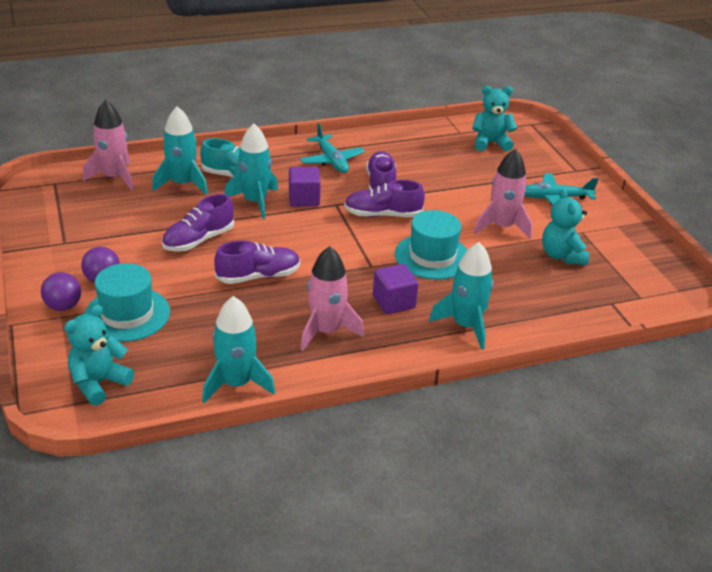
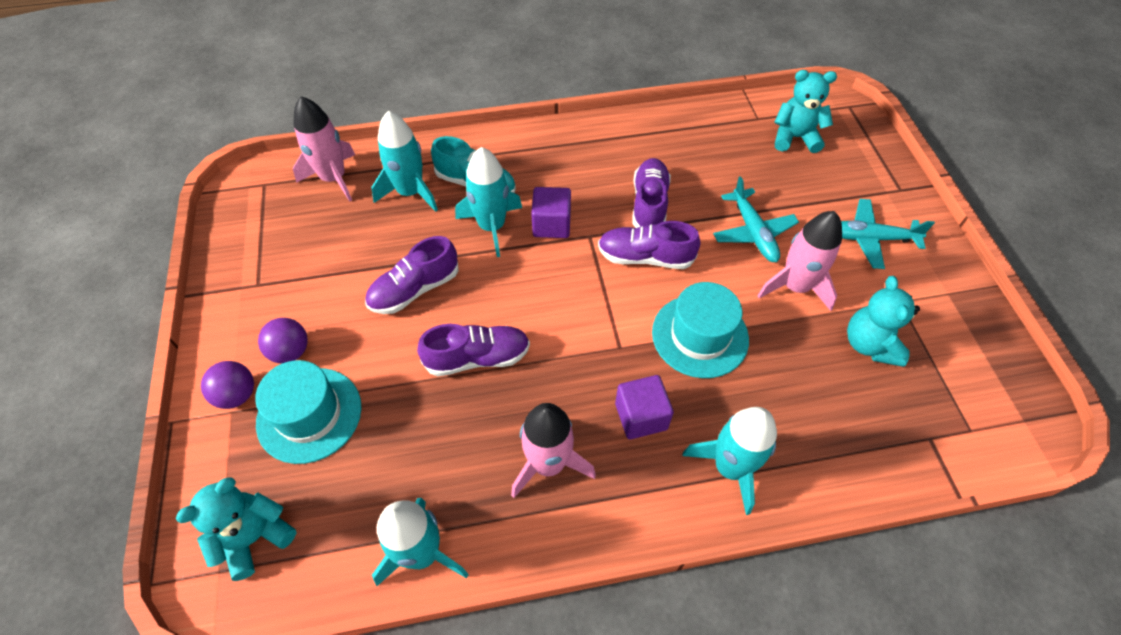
camera: 10 degrees right, 20 degrees up
(331, 160) = (593, 160): turquoise plane -> turquoise plane (753, 232)

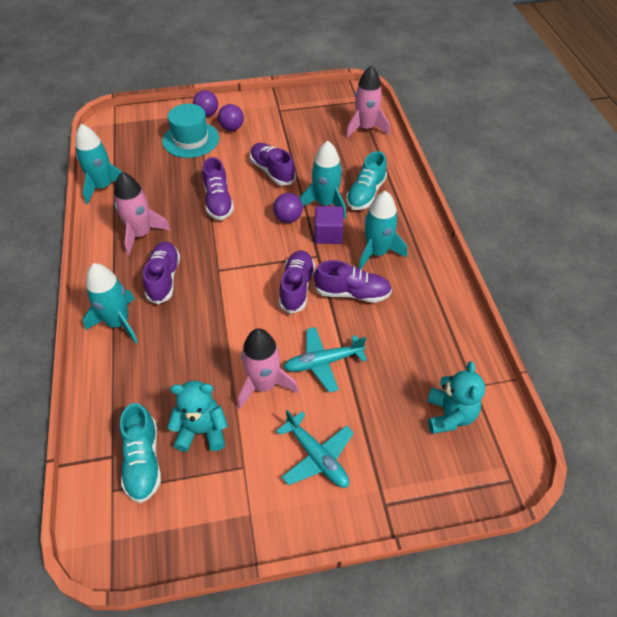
camera: 90 degrees right, 5 degrees down
(255, 537) = (127, 131): turquoise teddy bear -> none
(410, 192) = (355, 163): turquoise rocket -> turquoise rocket (377, 253)
(519, 268) = (288, 218): none -> purple ball
(641, 416) = (164, 278): purple cube -> purple shoe
(700, 335) = (222, 315): turquoise hat -> none
(869, 238) = (317, 457): turquoise plane -> turquoise plane turned 135 degrees clockwise
(925, 402) = (143, 461): none -> turquoise shoe

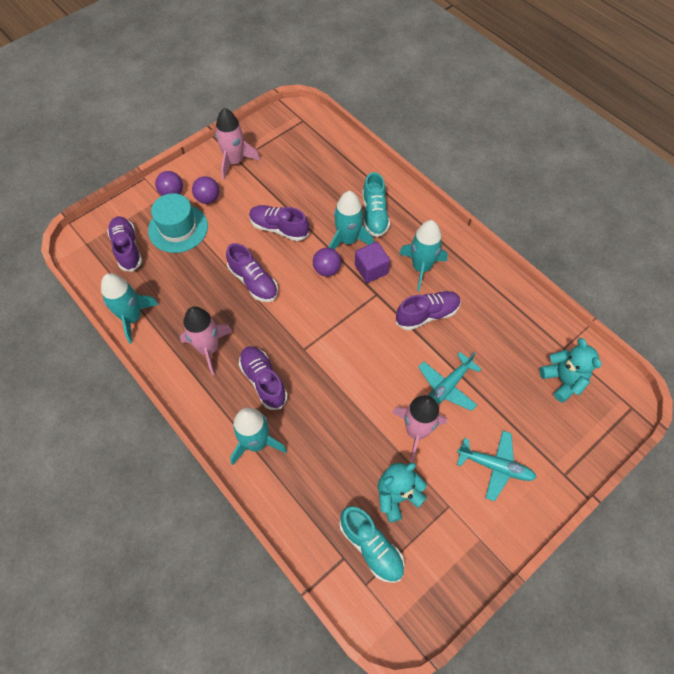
camera: 30 degrees left, 10 degrees up
(296, 287) = (380, 332): purple shoe -> purple shoe (127, 248)
(365, 128) = (329, 147): pink rocket -> pink rocket (235, 161)

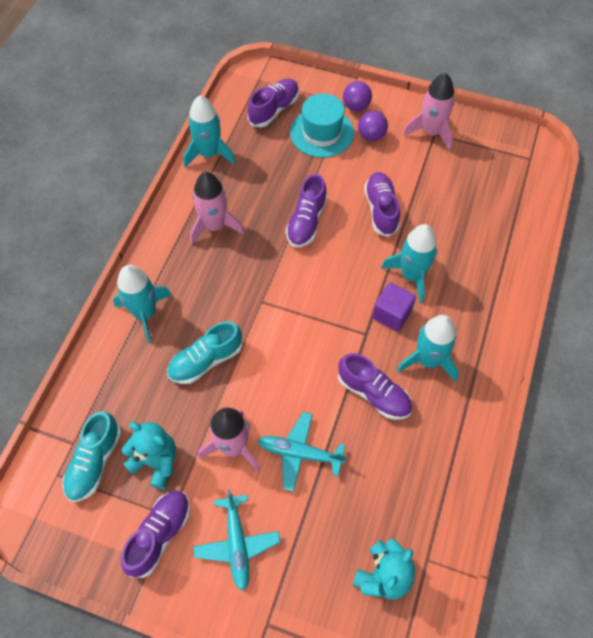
camera: 60 degrees right, 0 degrees up
(263, 381) = (208, 286): purple shoe -> purple shoe (159, 535)
(327, 270) = (363, 275): purple ball -> none
(374, 215) = (462, 283): turquoise shoe -> turquoise shoe (206, 360)

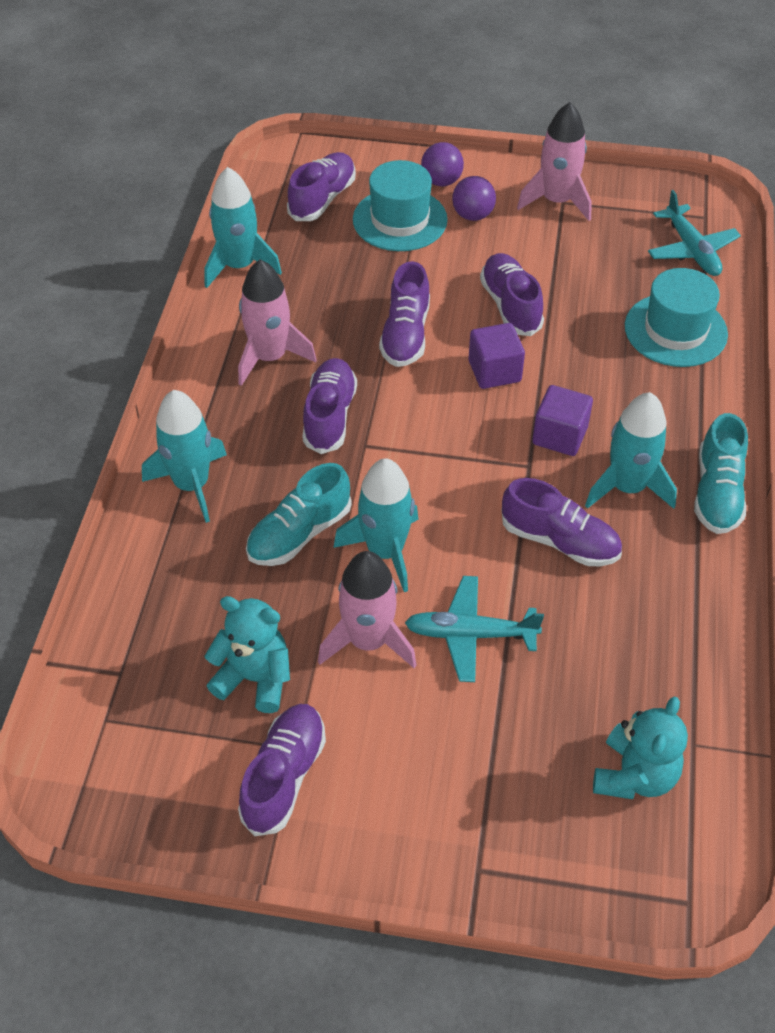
camera: 10 degrees left, 10 degrees down
(94, 462) = (160, 694): turquoise shoe -> turquoise shoe (717, 493)
(237, 544) = (406, 769): turquoise plane -> turquoise plane (691, 250)
(244, 276) = (330, 416): none -> purple shoe
(359, 258) = (494, 371): none -> purple cube
(412, 275) = (576, 383): turquoise rocket -> turquoise rocket (385, 551)
(488, 245) = (675, 330): none -> turquoise hat

